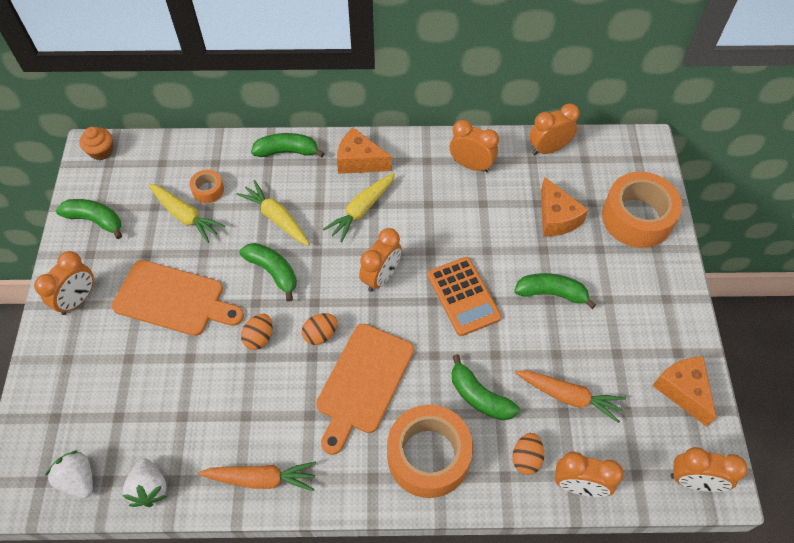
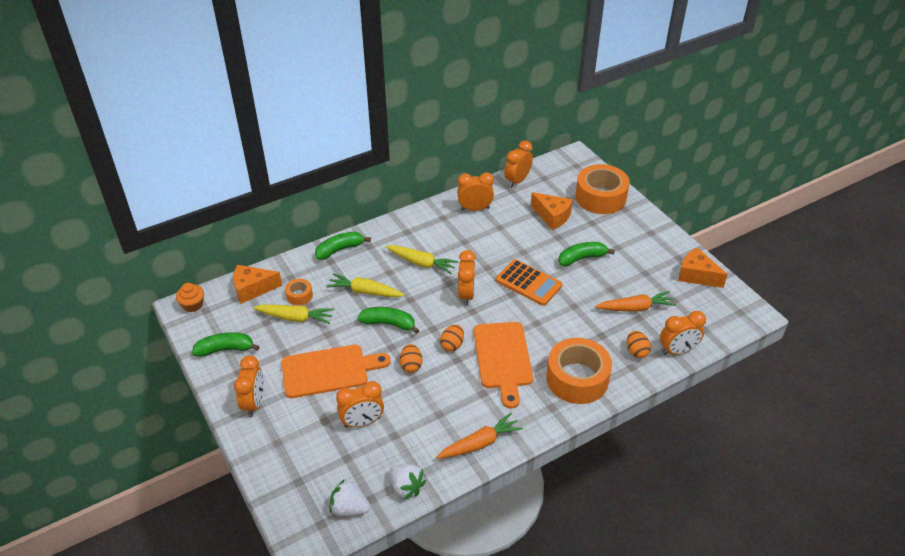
camera: 30 degrees left, 15 degrees down
(359, 161) = (397, 235): orange cheese -> orange cheese (253, 289)
(361, 210) = (422, 263): yellow carrot -> yellow carrot turned 75 degrees counterclockwise
(479, 396) = (582, 332): green banana -> none
(694, 480) = (737, 317): orange clock -> orange clock (362, 422)

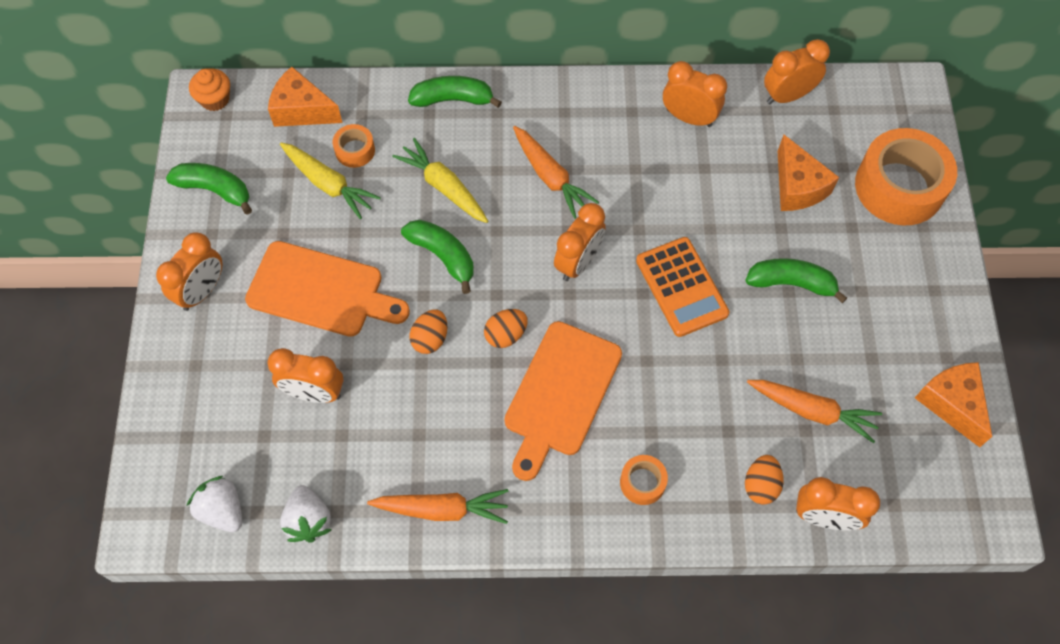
camera: 30 degrees right, 20 degrees up
(422, 263) = (551, 177): yellow carrot -> orange carrot
(577, 378) = (642, 482): orange tape -> orange tape, size x0.46

